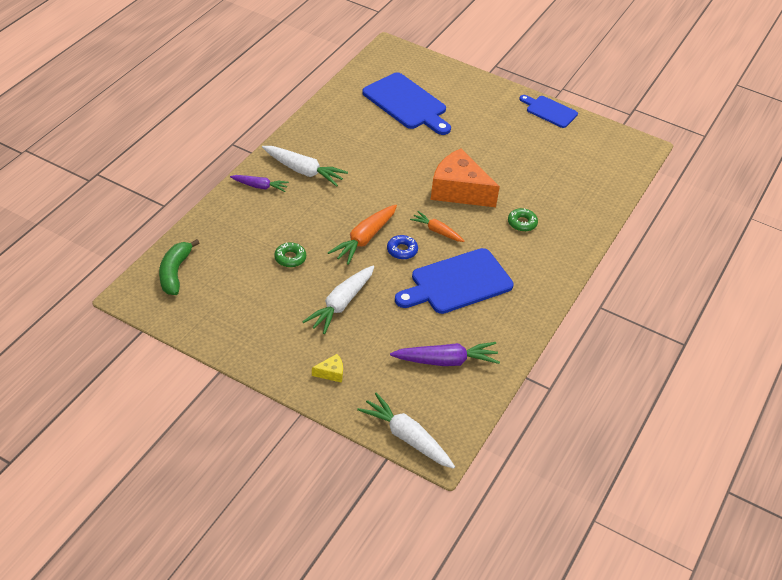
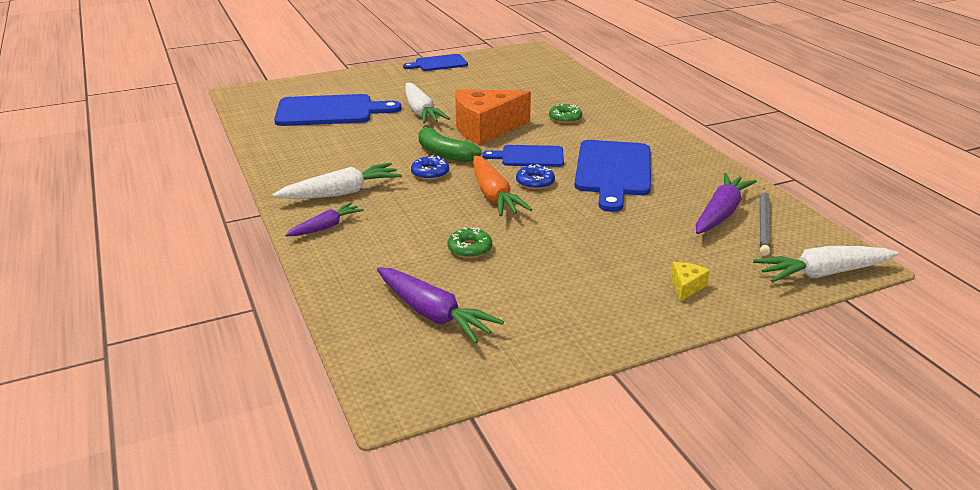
camera: 50 degrees left, 15 degrees down
(175, 272) = (394, 342): green banana -> green banana (444, 153)
(211, 274) = (433, 313): none -> purple carrot
(341, 304) = (579, 242): white carrot -> white carrot (421, 112)
(366, 196) = (430, 173): none -> blue donut
(437, 231) = (529, 156): orange carrot -> blue cutting board
(452, 388) = (764, 224): none -> grey pencil

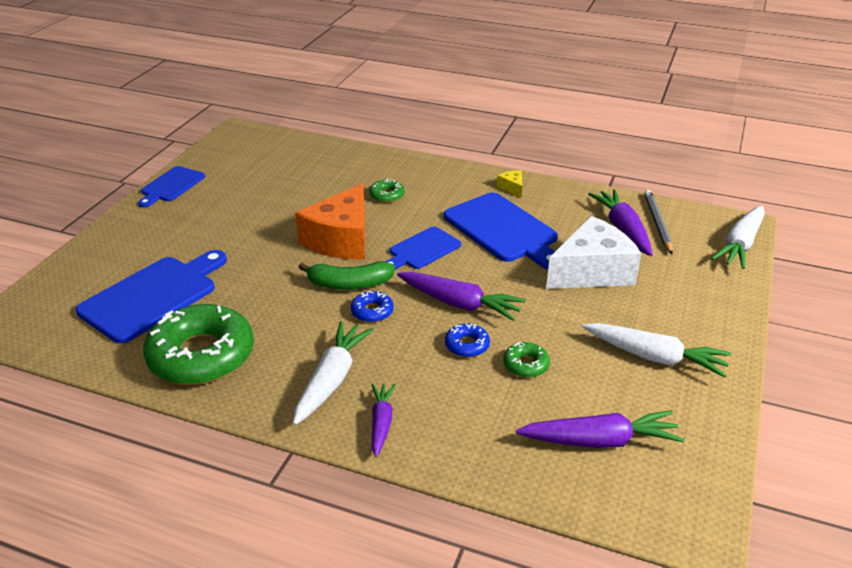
camera: 45 degrees left, 5 degrees up
(301, 148) = (201, 355): none -> green donut
(421, 112) = (250, 250): white carrot -> white carrot (654, 357)
(493, 195) = (459, 303): orange carrot -> purple carrot
(535, 182) = (467, 272): blue donut -> blue donut (467, 345)
(634, 225) = (592, 272): none -> white cheese
(686, 286) = (696, 303): yellow cheese -> yellow cheese (512, 188)
(764, 224) = (657, 223): grey pencil -> grey pencil turned 150 degrees counterclockwise

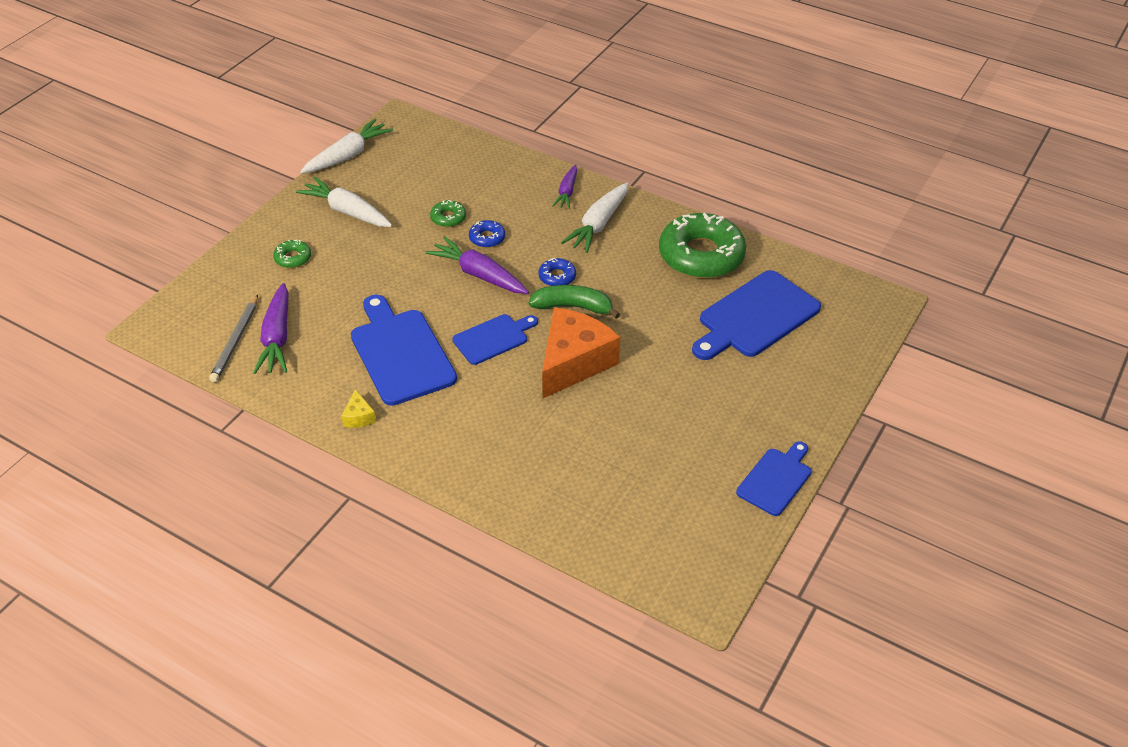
camera: 170 degrees left, 10 degrees up
(387, 195) = (511, 424): green donut -> green donut (293, 258)
(592, 272) = (343, 292): white cheese -> none
(599, 441) = (425, 165): purple carrot -> none
(740, 244) = (178, 304): white carrot -> white carrot (347, 156)

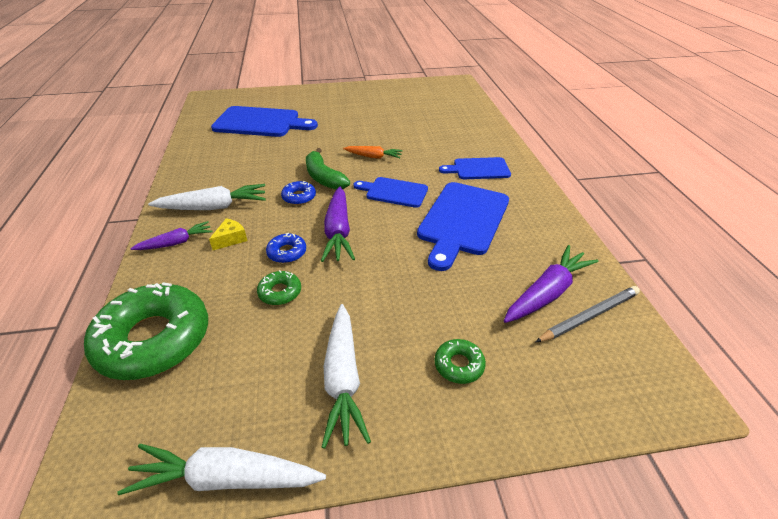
camera: 130 degrees left, 5 degrees down
(359, 417) = (533, 205): yellow cheese -> yellow cheese (231, 239)
(574, 362) = (373, 157): orange cheese -> orange carrot
(701, 255) = (214, 156): green donut -> green donut (154, 339)
(776, 479) = (373, 87): blue cutting board -> blue cutting board (478, 169)

